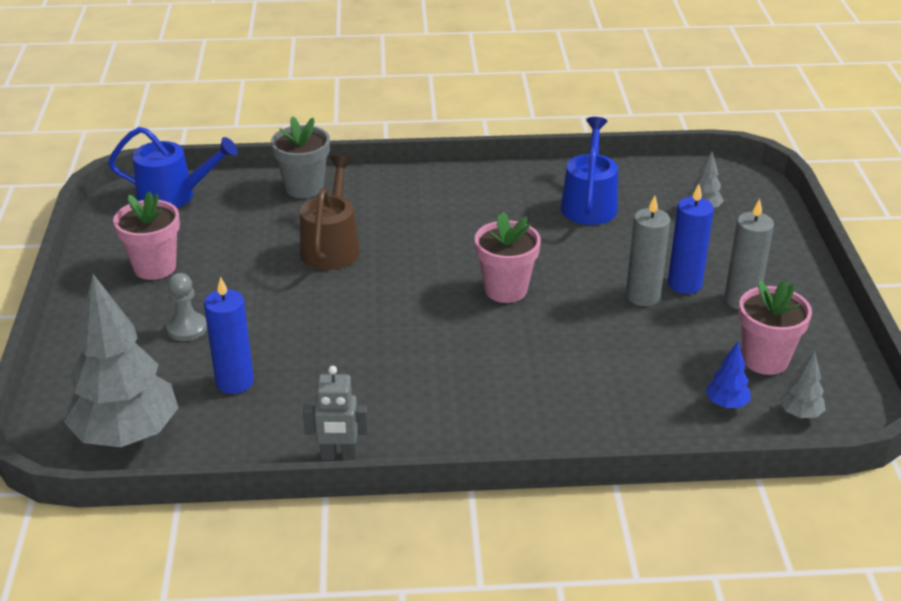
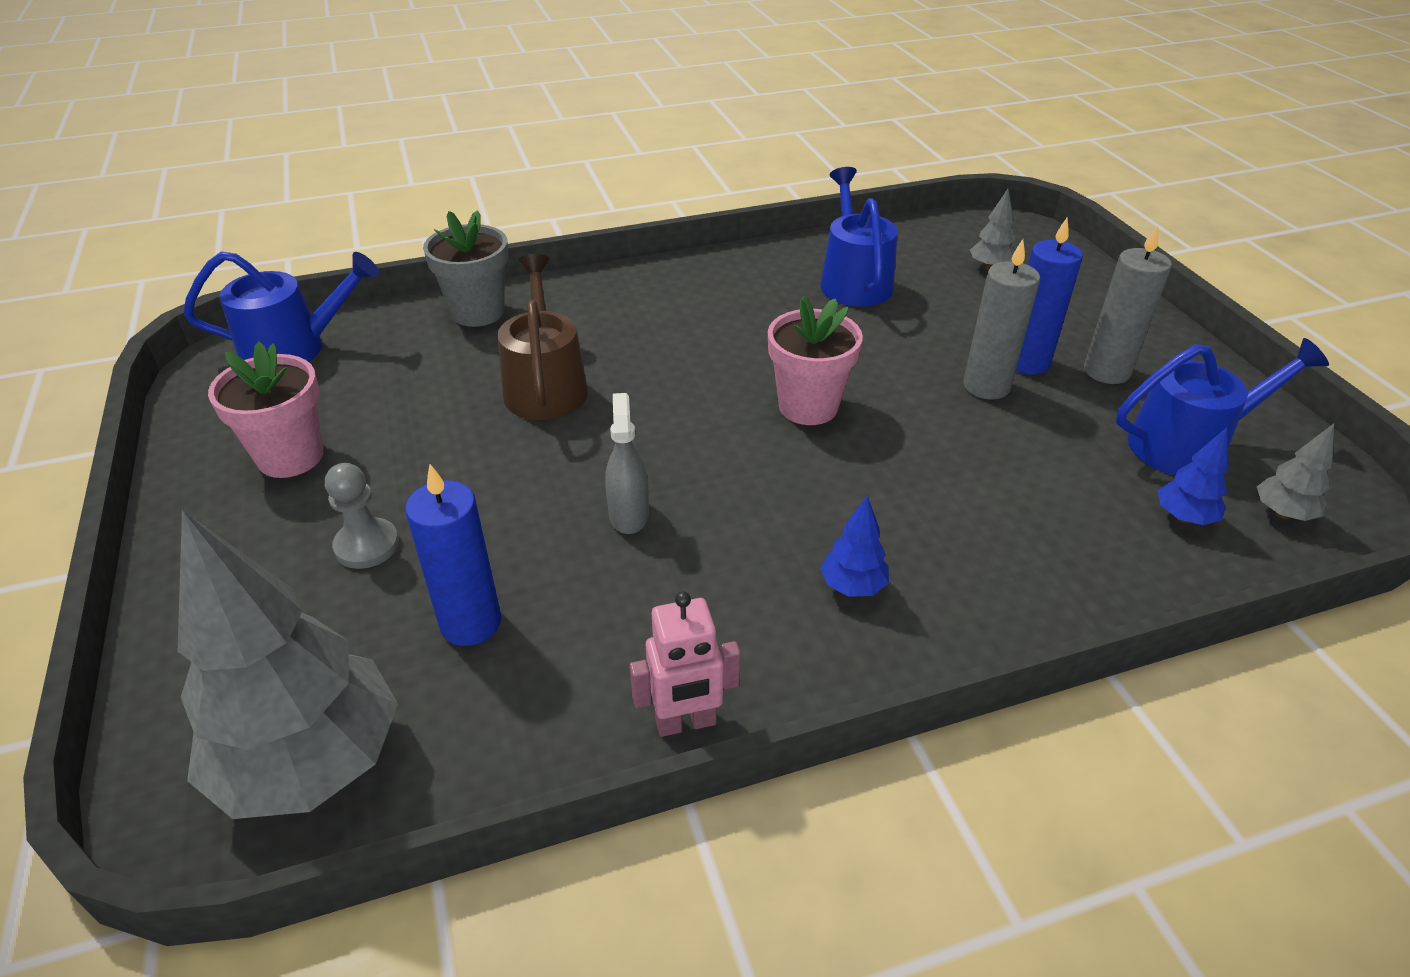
camera: 15 degrees left, 5 degrees up
(339, 456) = (686, 723): grey robot -> pink robot
(353, 338) = (629, 514): none -> grey spray bottle
(475, 404) = (853, 586): none -> blue tree
(765, 359) = (1187, 445): pink flower pot -> blue watering can

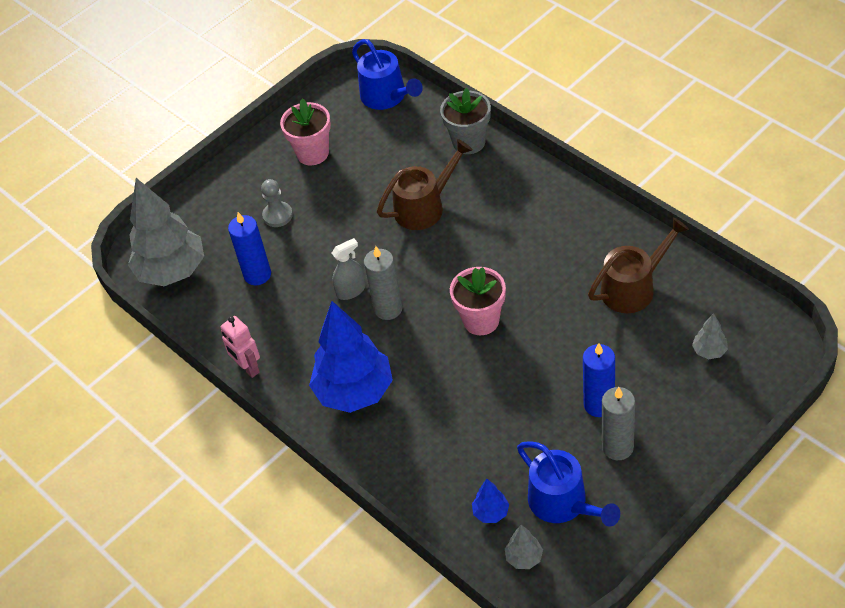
camera: 70 degrees right, 10 degrees up
(853, 586) = (355, 392): blue tree -> blue tree, size x2.37
(854, 281) = (633, 288): blue watering can -> brown watering can
(986, 386) = (558, 392): grey candle -> grey candle (388, 309)

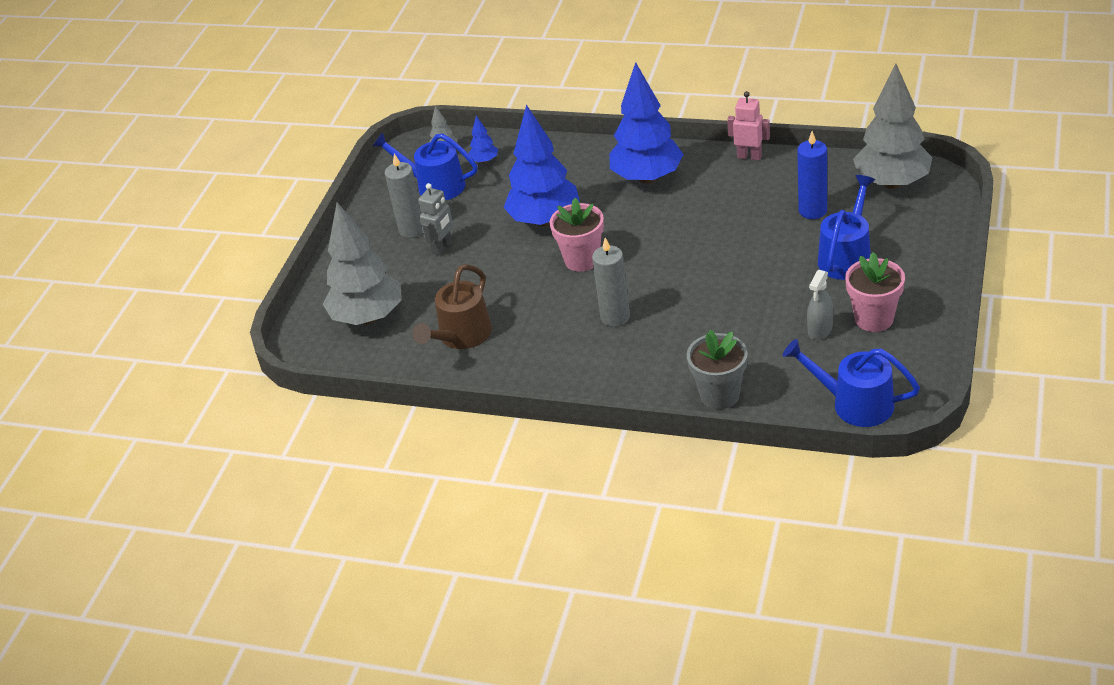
camera: 150 degrees right, 10 degrees down
(277, 215) = (846, 257): grey pawn -> blue watering can
(351, 290) = (716, 234): grey spray bottle -> grey spray bottle (820, 329)
(388, 309) = (671, 235): grey candle -> grey candle (615, 317)
(424, 207) = (711, 320): brown watering can -> none
(483, 388) = (544, 220): none -> blue tree
(599, 404) = (442, 247): blue candle -> grey robot
(709, 351) = (368, 317): grey tree -> grey tree, size x2.37

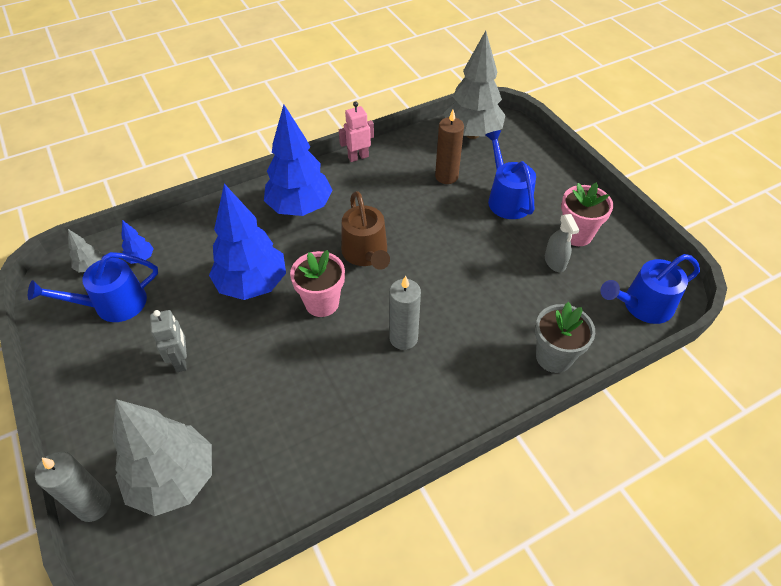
camera: 50 degrees left, 10 degrees up
(412, 229) = (131, 359): grey candle -> grey candle (94, 505)
(461, 336) = (290, 439): brown watering can -> brown watering can (366, 253)
(812, 211) = (446, 176): blue candle -> brown candle

